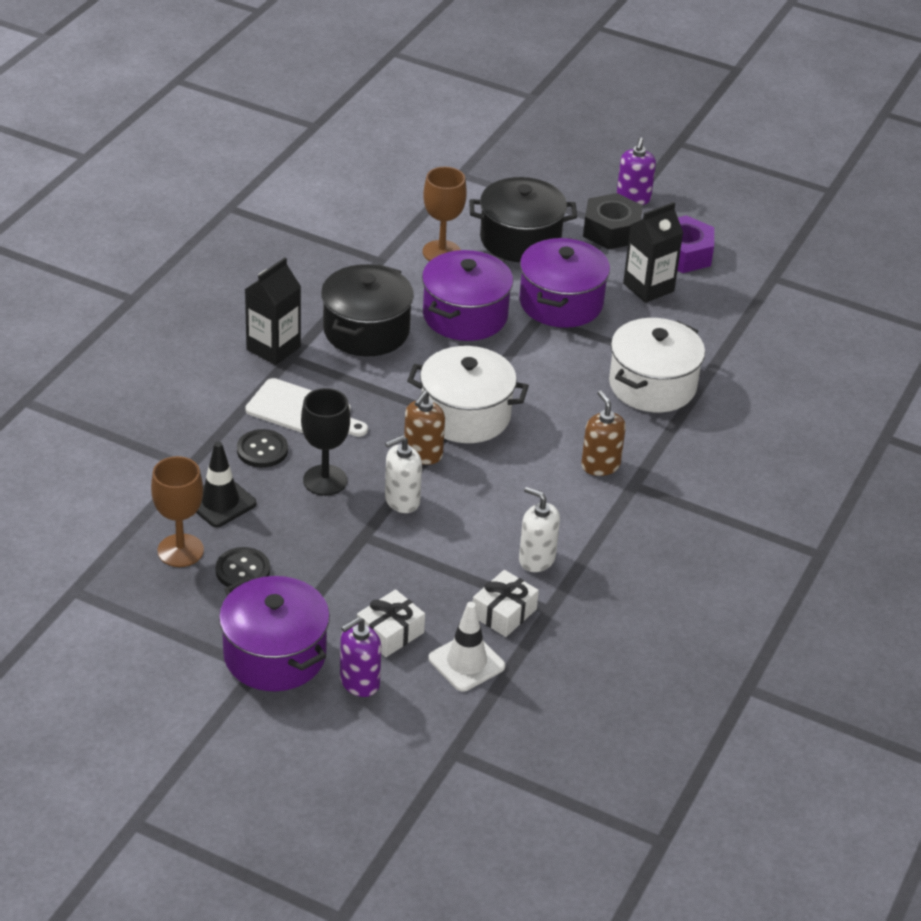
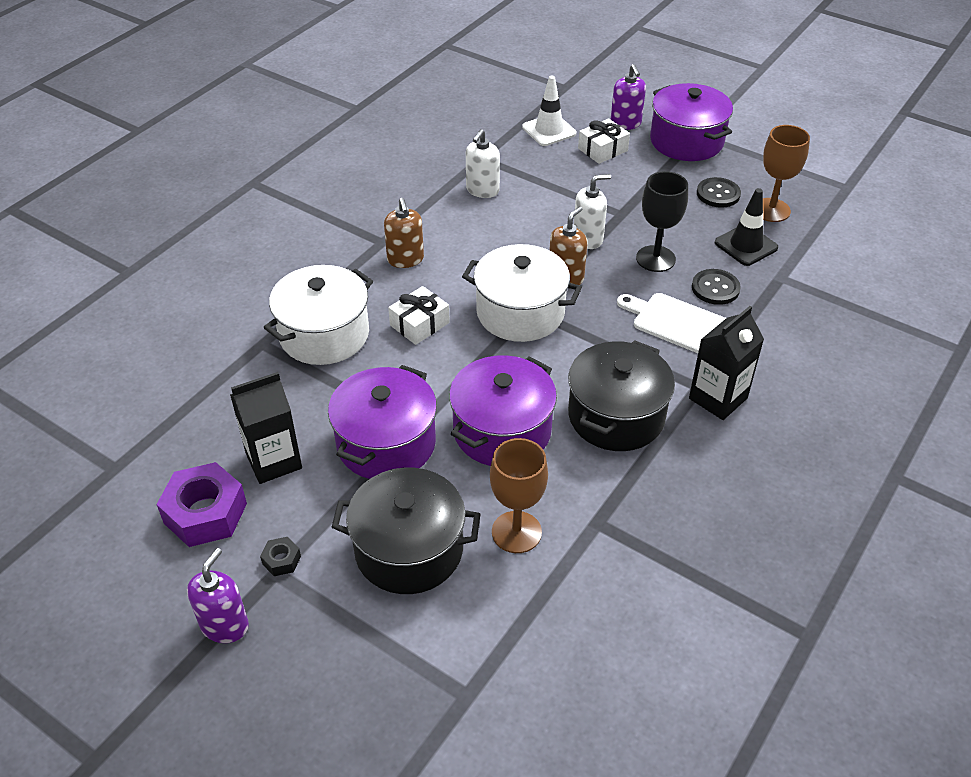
camera: 170 degrees left, 5 degrees up
(359, 682) = (625, 123): purple soap dispenser -> purple soap dispenser turned 105 degrees clockwise
(504, 613) = (516, 157): white gift -> white gift (419, 324)
(536, 559) = (482, 190): white soap dispenser -> white soap dispenser turned 75 degrees clockwise
(611, 230) = (281, 560): black nut -> black nut, size x0.45

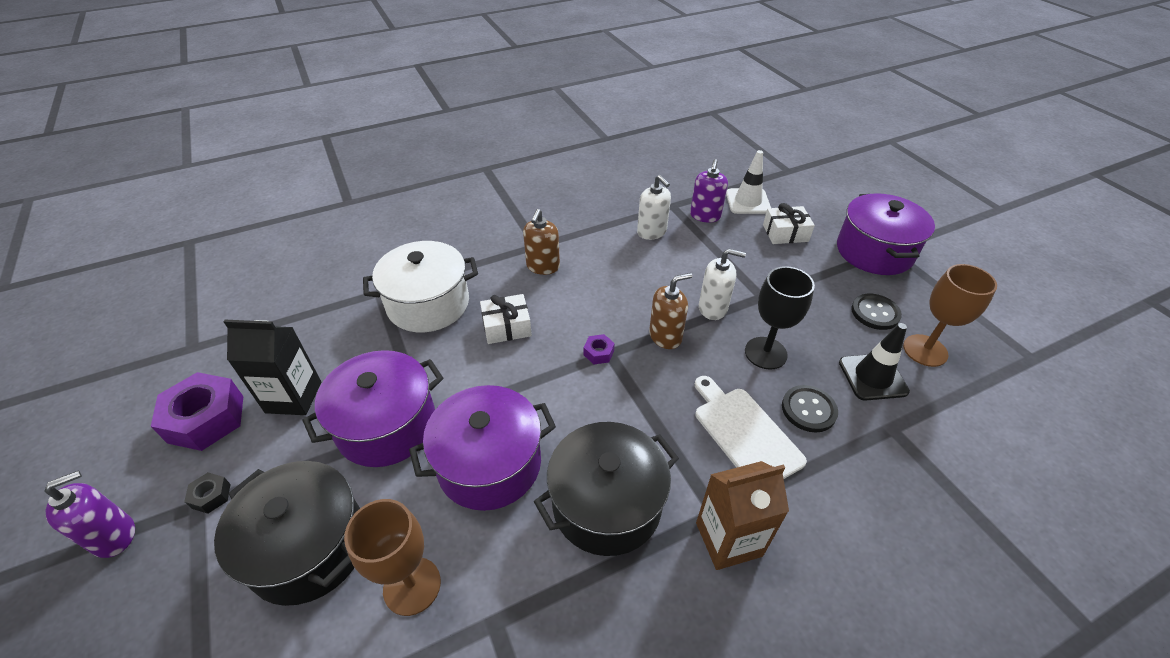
camera: 30 degrees right, 0 degrees up
(482, 190) = (652, 232): white soap dispenser -> white soap dispenser turned 90 degrees counterclockwise
(520, 312) = (598, 353): white pot -> purple nut
(625, 123) = (823, 217): purple soap dispenser -> purple soap dispenser (705, 216)
(718, 398) = (728, 539): black carton -> brown carton

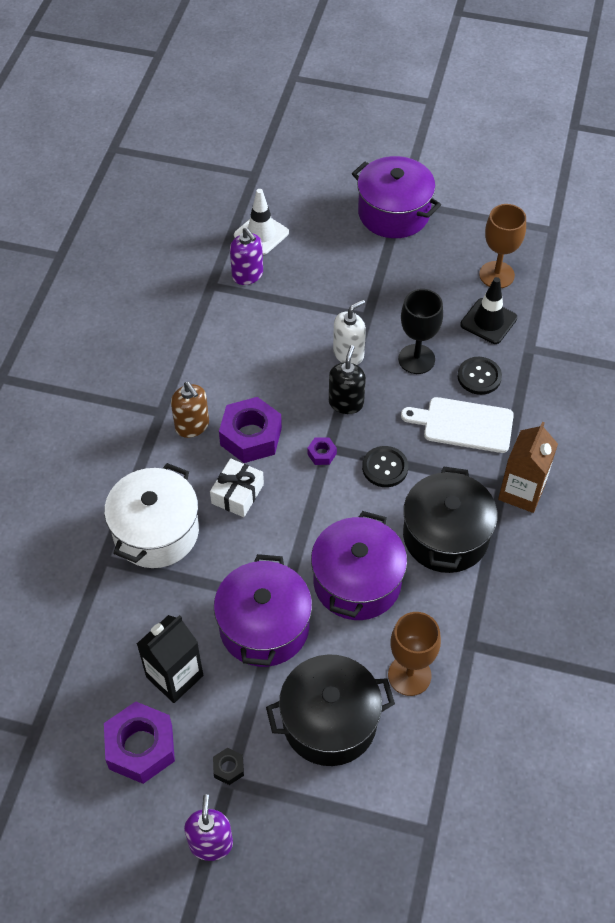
camera: 50 degrees left, 10 degrees up
(568, 302) = (251, 436): none -> purple nut
(652, 232) = (229, 324): white soap dispenser -> none
(665, 336) = (346, 403): brown soap dispenser -> black soap dispenser
(785, 233) = (321, 244): white gift -> none
(875, 313) = (444, 269): black button -> black button (385, 467)

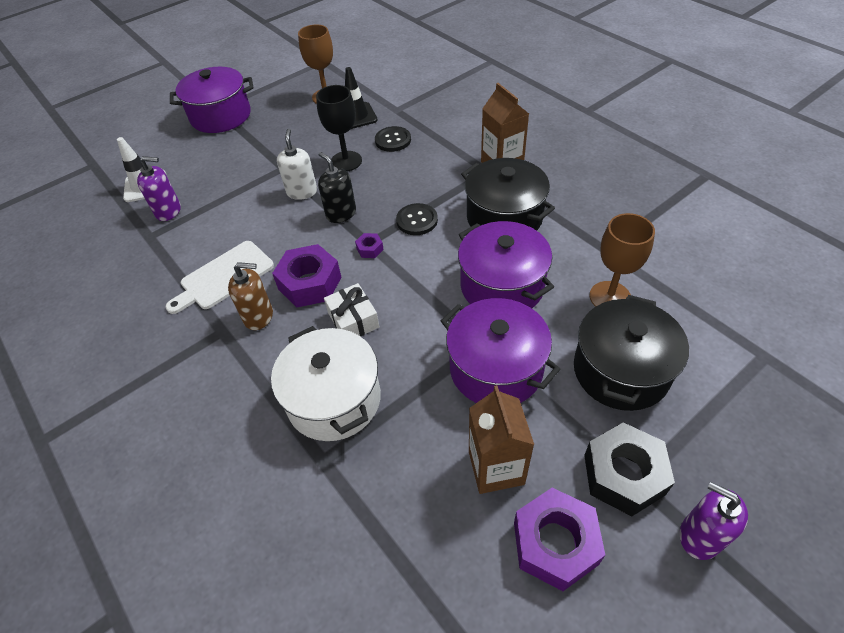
camera: 50 degrees left, 5 degrees down
(174, 676) = (496, 467): black carton -> brown carton
(228, 768) = (623, 474): black nut -> black nut, size x2.22
(464, 424) = (422, 165): white cutting board -> white cutting board (224, 277)

